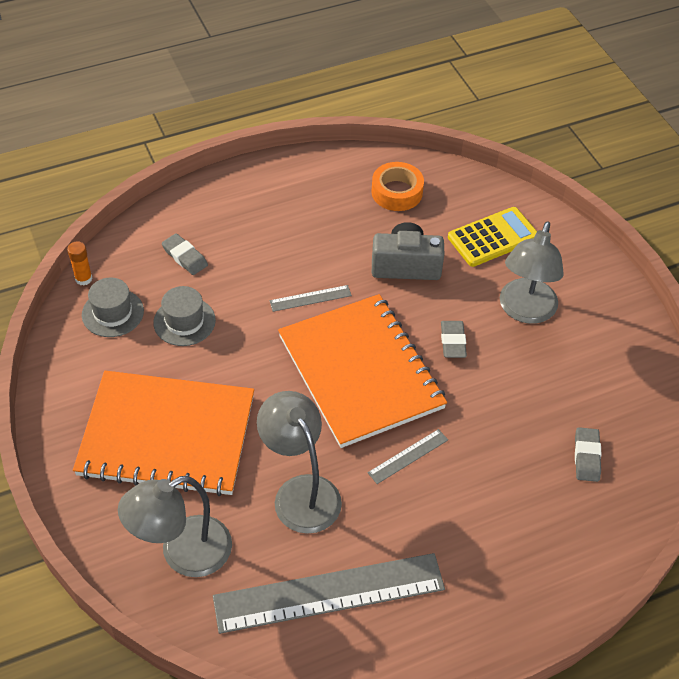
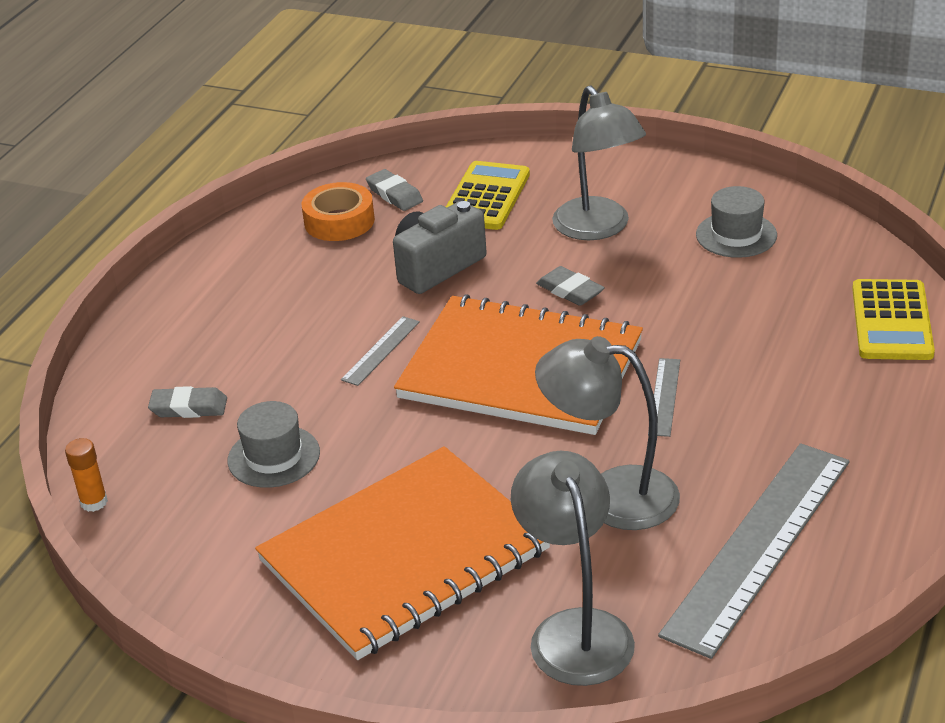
camera: 40 degrees left, 15 degrees down
(112, 313) = (177, 505): grey hat -> grey hat (736, 235)
(183, 553) = (575, 630): grey lamp -> grey lamp turned 150 degrees clockwise
(586, 457) = (810, 288): grey eraser -> grey eraser (394, 194)
(602, 522) = (891, 321): none -> yellow calculator

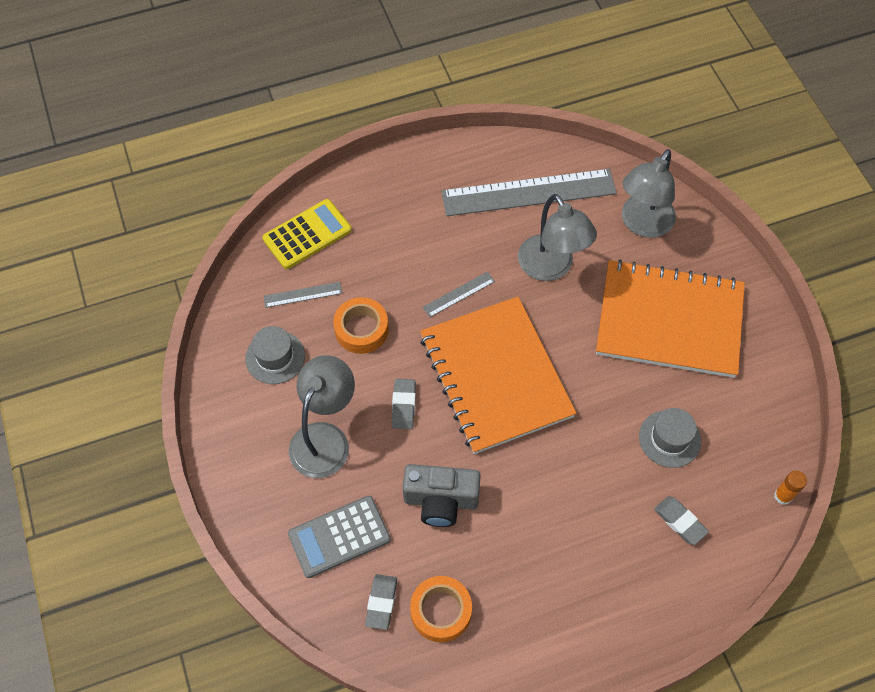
camera: 135 degrees left, 25 degrees up
(381, 350) = (543, 462): grey ruler -> grey ruler (303, 294)
(486, 197) = (339, 536): yellow calculator -> grey calculator
(702, 304) = (361, 329): none -> orange tape

